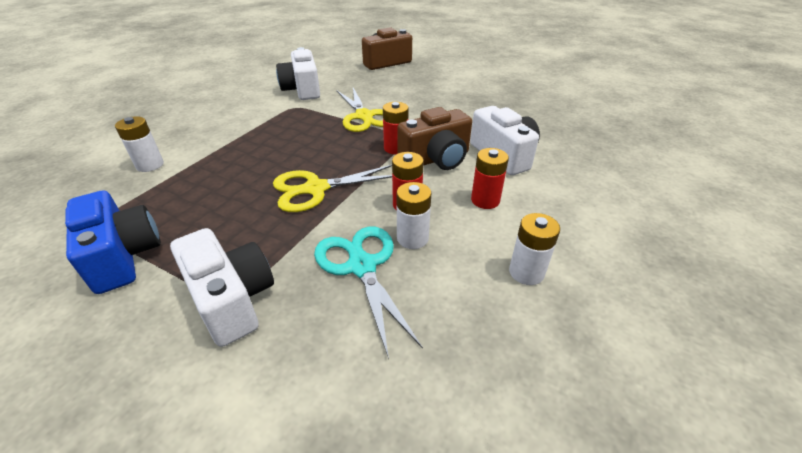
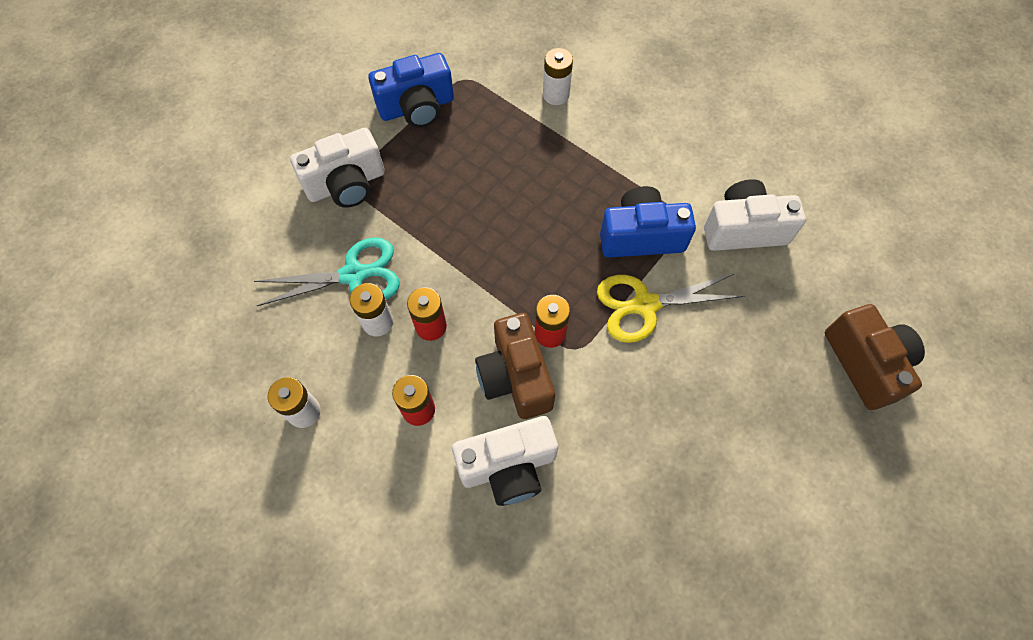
camera: 100 degrees right, 25 degrees up
(308, 120) = (641, 236): none -> blue camera
(316, 189) = (479, 242): yellow scissors -> none

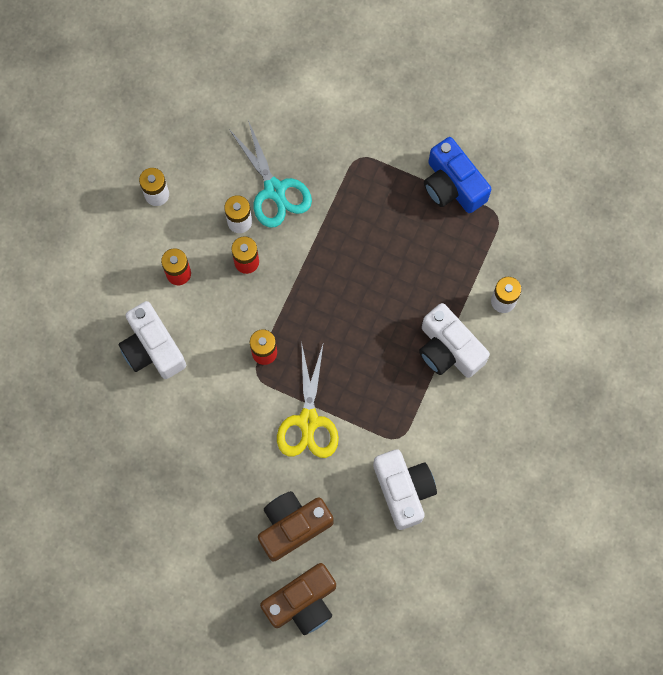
camera: 75 degrees right, 10 degrees up
(346, 184) = (356, 155): white camera -> white camera (448, 349)
(515, 377) = (221, 335): brown camera -> brown camera (292, 526)
(641, 236) = (372, 405): blue camera -> none
(645, 305) = (308, 421): yellow scissors -> yellow scissors turned 150 degrees counterclockwise

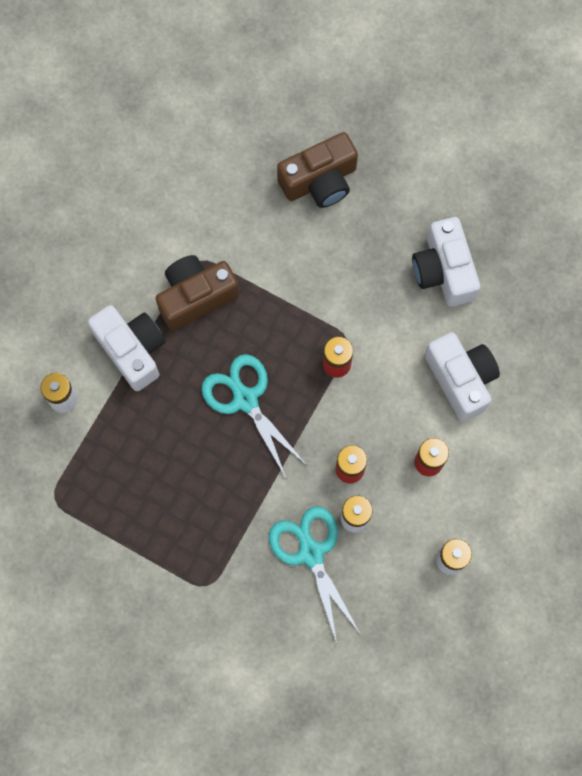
camera: 175 degrees left, 0 degrees up
(302, 603) = (315, 107): brown camera -> brown camera (196, 296)
(308, 421) = (294, 286): yellow scissors -> none
(342, 313) = (245, 400): none -> turquoise scissors
(403, 490) = (200, 207): white camera -> white camera (443, 271)
(452, 185) = (101, 541): blue camera -> none

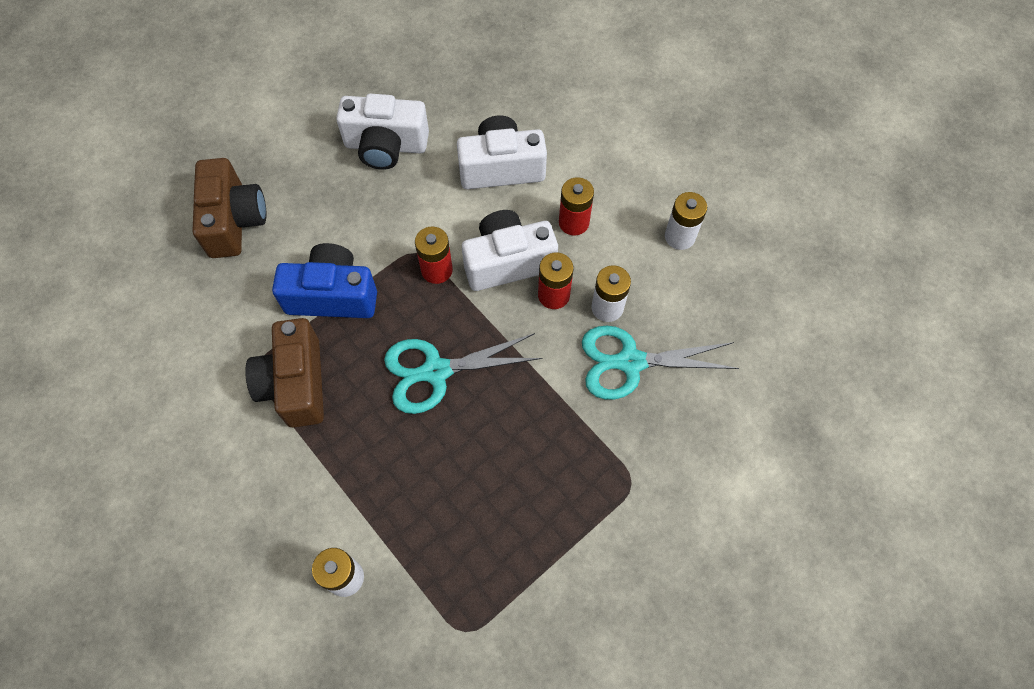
camera: 70 degrees left, 10 degrees down
(132, 350) = (324, 475): white camera -> white camera (508, 262)
(281, 290) = (332, 295): none -> blue camera

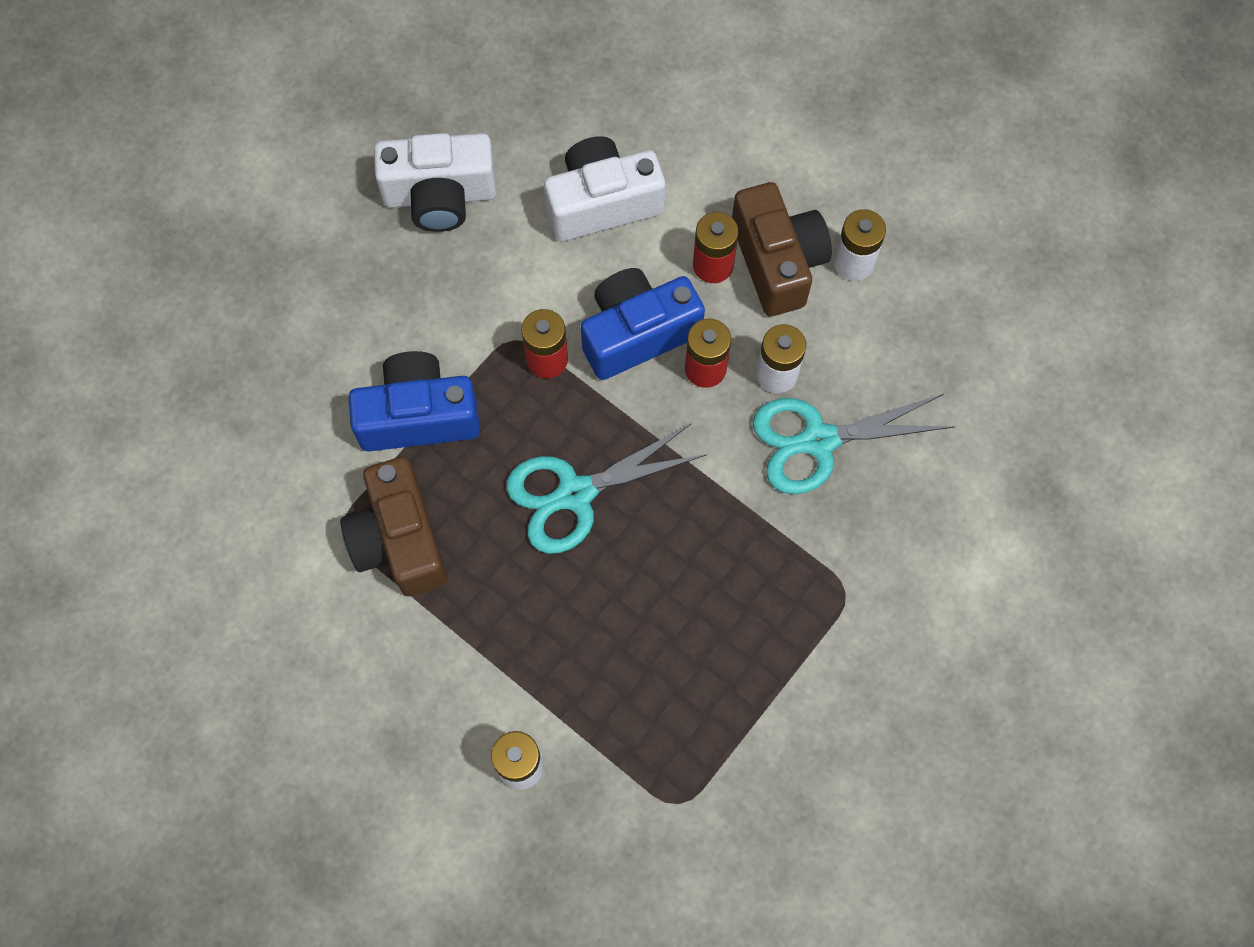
camera: 10 degrees left, 5 degrees up
(234, 221) = (261, 334): brown camera -> brown camera (777, 261)
(508, 262) = (637, 333): white camera -> blue camera

